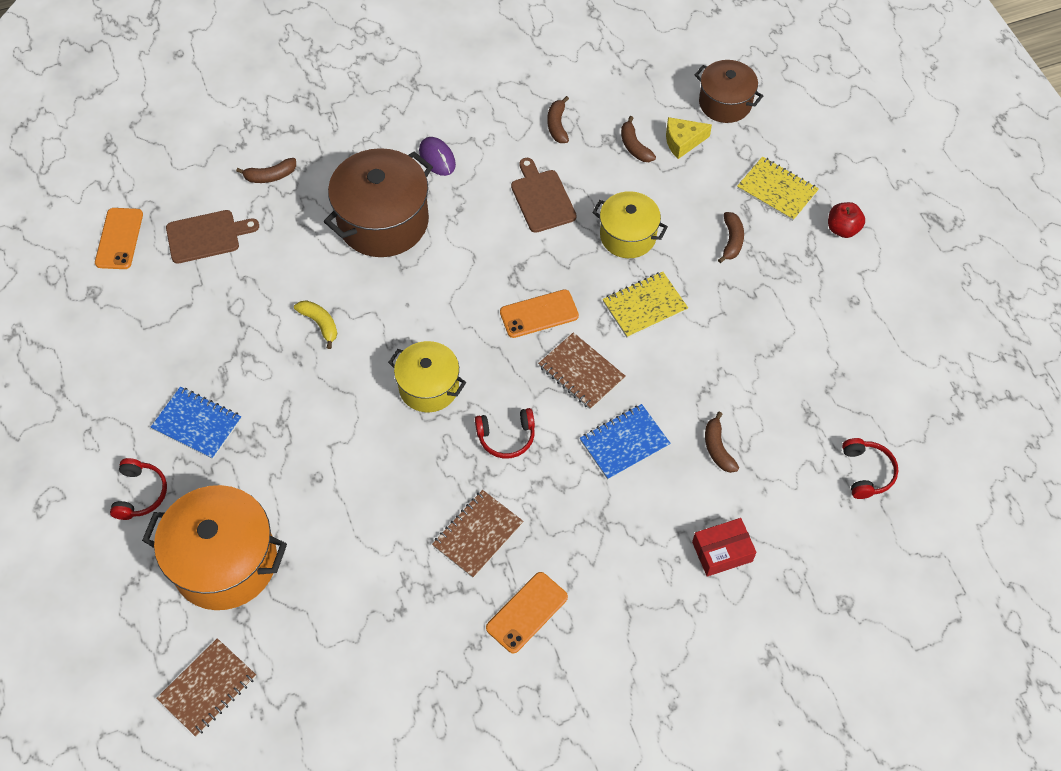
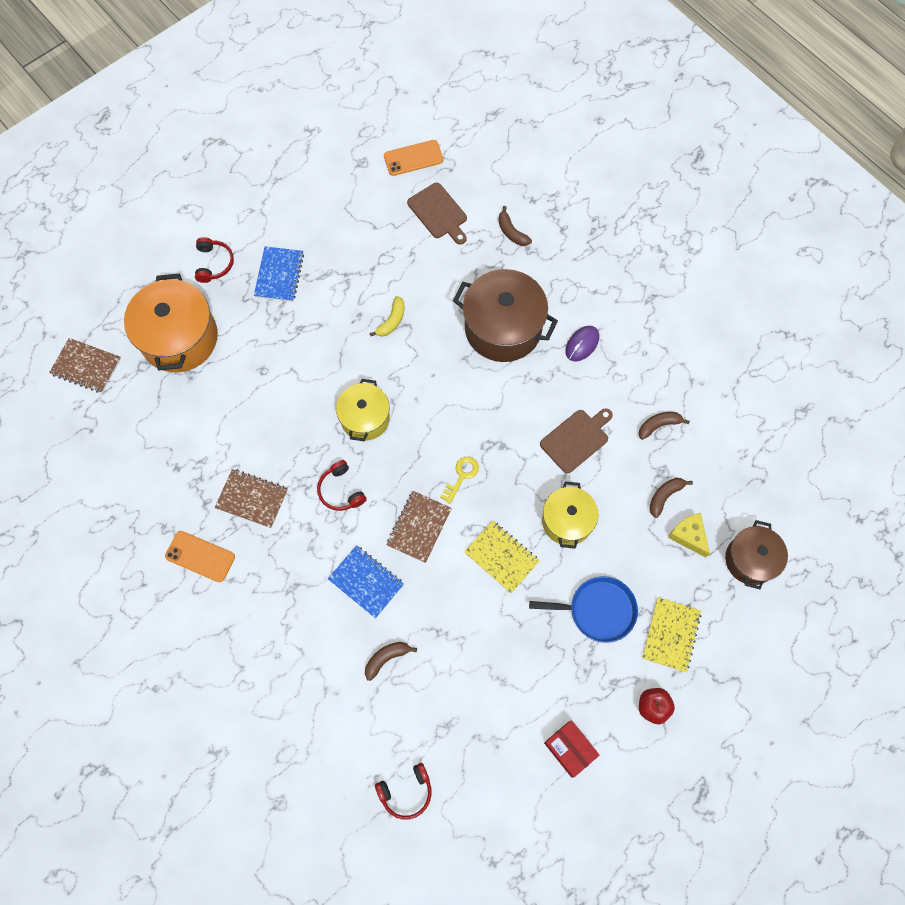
camera: 70 degrees right, 10 degrees up
(140, 493) = (214, 263): red headphones -> red headphones turned 75 degrees counterclockwise
(539, 314) = (461, 476): orange phone -> yellow key
(722, 551) = (294, 689): red box -> red box (570, 749)
(731, 241) = (598, 610): brown banana -> blue pan

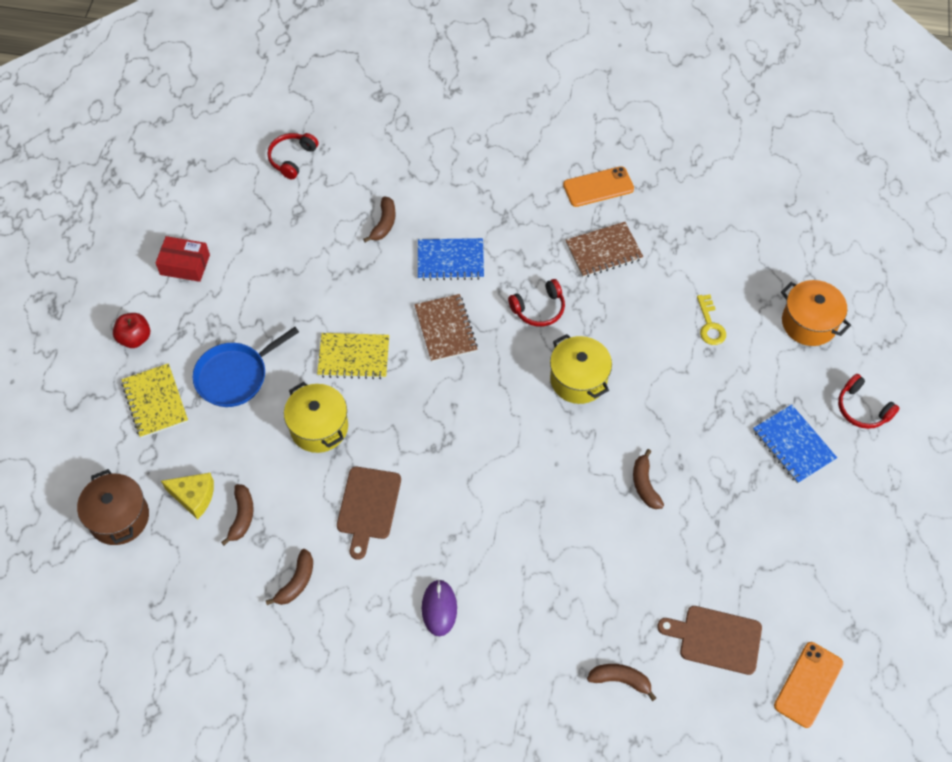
camera: 140 degrees right, 10 degrees down
(86, 366) = (852, 245): brown notebook -> none
(179, 338) = (809, 323): orange pot -> orange pot, size x0.62
(341, 490) = (539, 309): red headphones -> red headphones turned 135 degrees clockwise
(392, 321) = (645, 485): yellow banana -> brown banana
(461, 476) = (446, 395): yellow key -> yellow key (710, 325)
(503, 328) = (532, 562): brown pot -> none

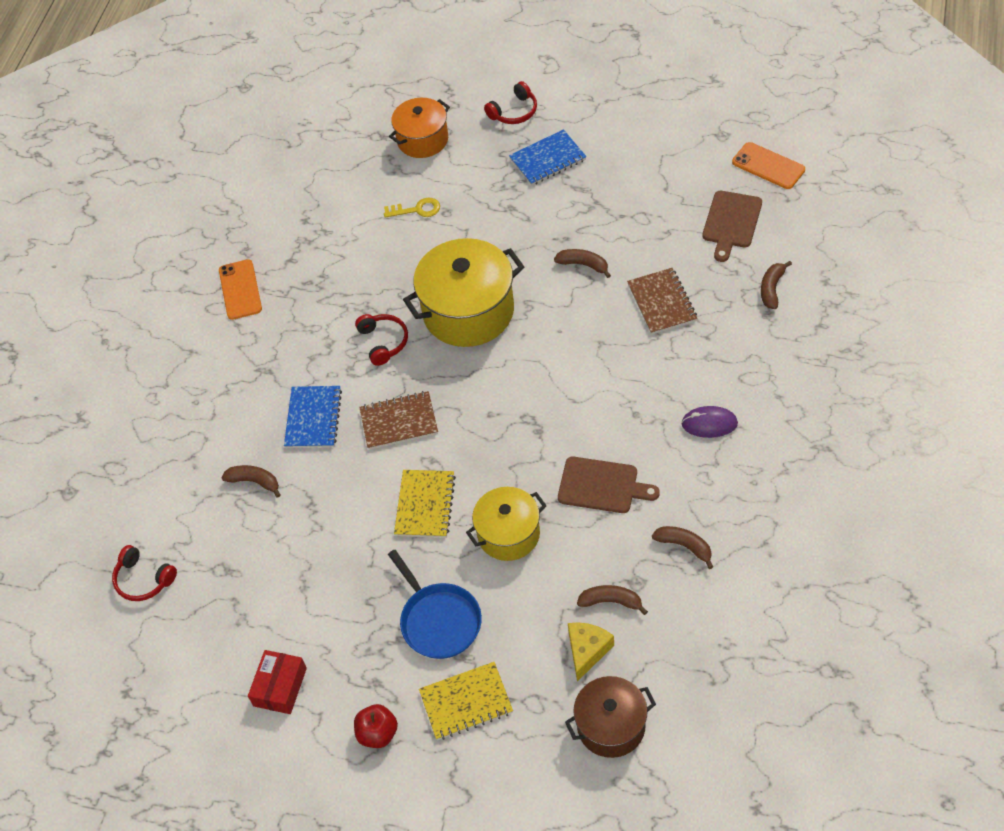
camera: 80 degrees left, 5 degrees down
(578, 379) = (468, 311): yellow pot -> yellow pot, size x1.62
(603, 251) = (321, 287): brown notebook -> brown notebook (661, 303)
(645, 485) = (583, 265): brown banana -> brown banana turned 150 degrees counterclockwise

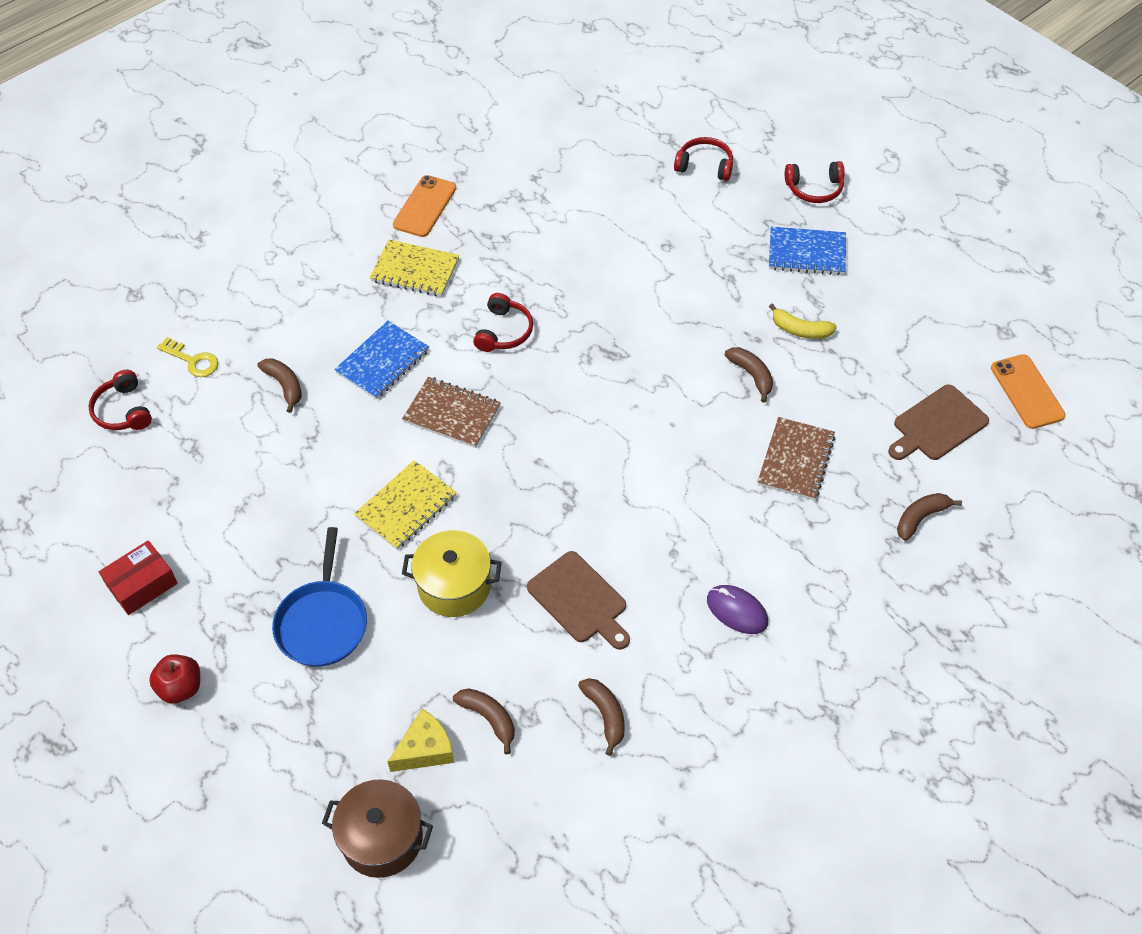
camera: 30 degrees right, 0 degrees up
(417, 209) = (642, 227): yellow key -> yellow key (193, 360)
(422, 140) = (705, 166): orange pot -> red headphones
(466, 702) = (278, 716): yellow notebook -> yellow notebook (415, 270)
(468, 311) = (604, 352): yellow pot -> none
(589, 214) = (800, 330): none -> yellow banana

